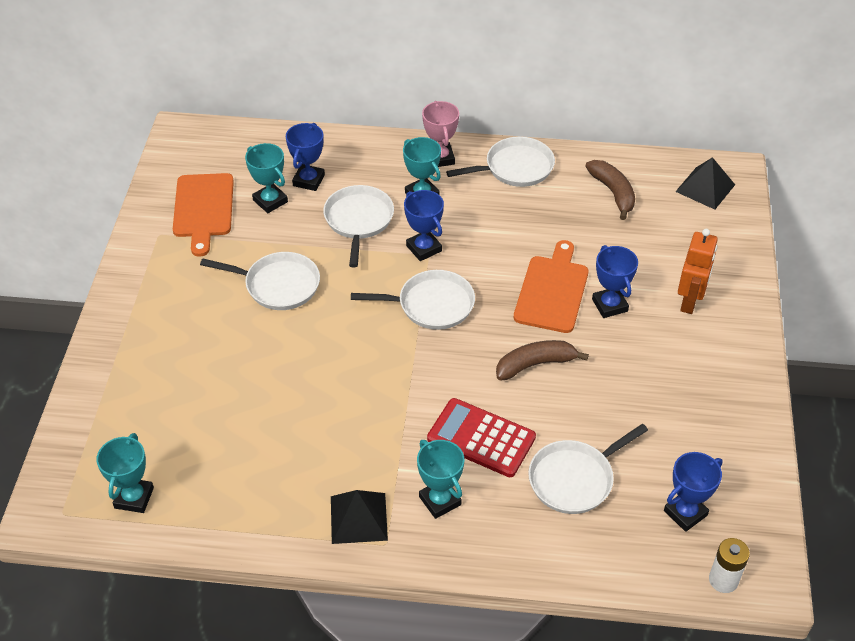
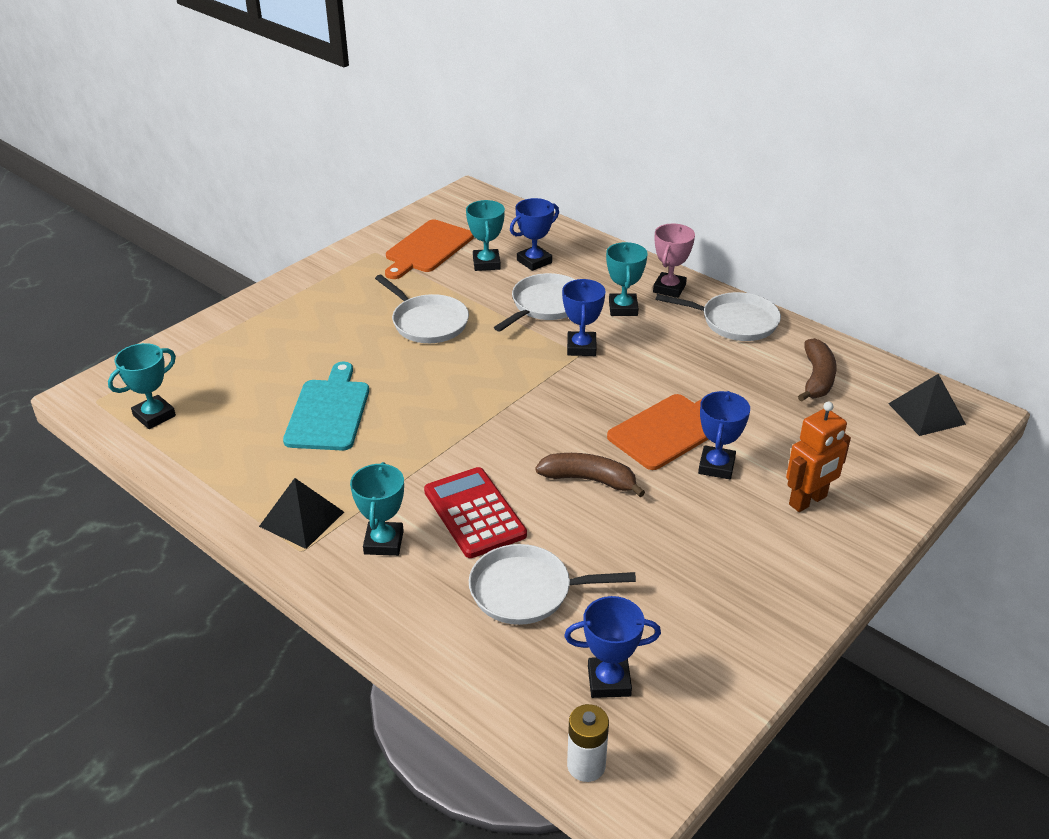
camera: 35 degrees right, 10 degrees down
(282, 412) = (328, 412): none -> turquoise cutting board
(431, 305) = (542, 391): white pan -> none

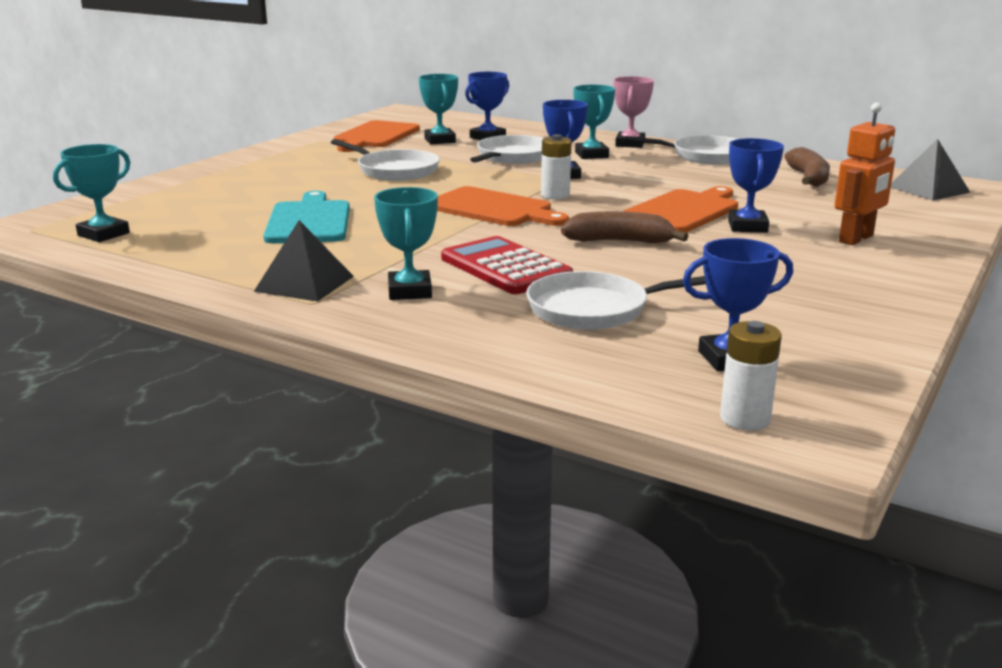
camera: 10 degrees left, 15 degrees down
(496, 407) = (493, 209): none -> orange cutting board
(560, 387) = (555, 195): none -> white battery

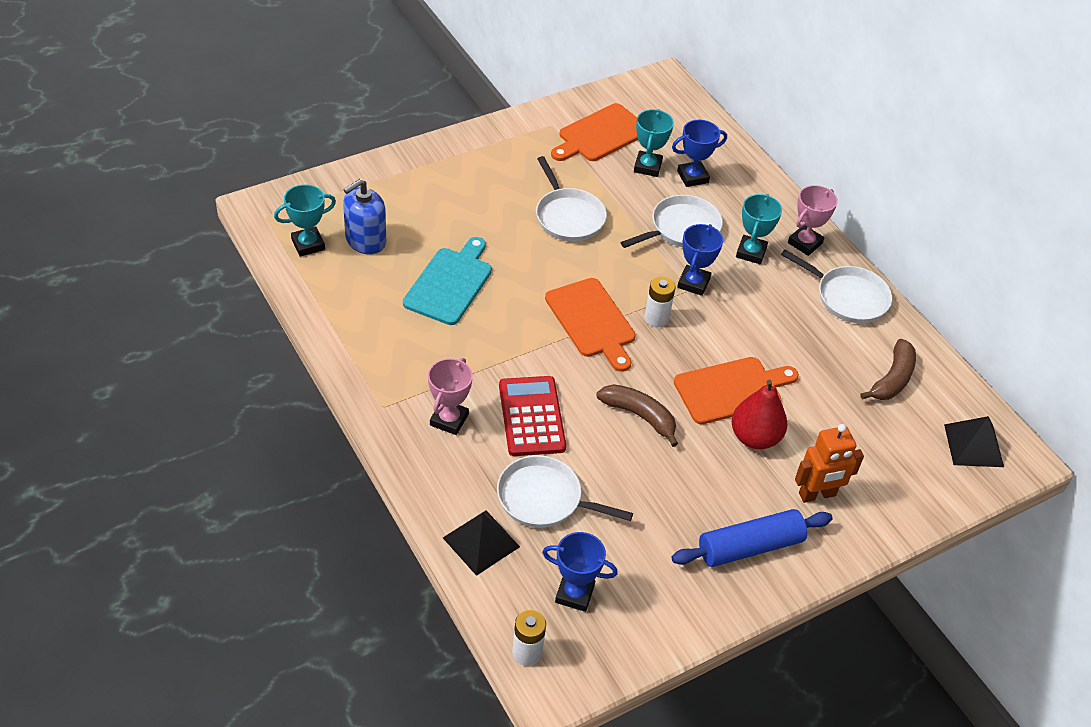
camera: 25 degrees right, 25 degrees up
(177, 219) = (365, 240): none -> blue soap dispenser
(304, 283) = (393, 378): black pyramid -> black pyramid (481, 542)
(409, 291) = (449, 420): turquoise trophy -> pink trophy
(747, 226) = (755, 437): blue trophy -> red pear
(852, 279) = (750, 547): none -> blue rolling pin

